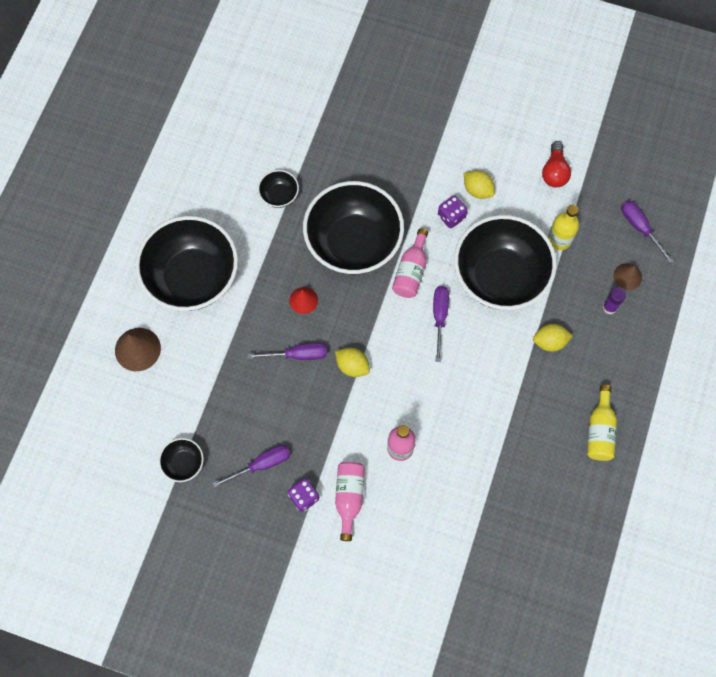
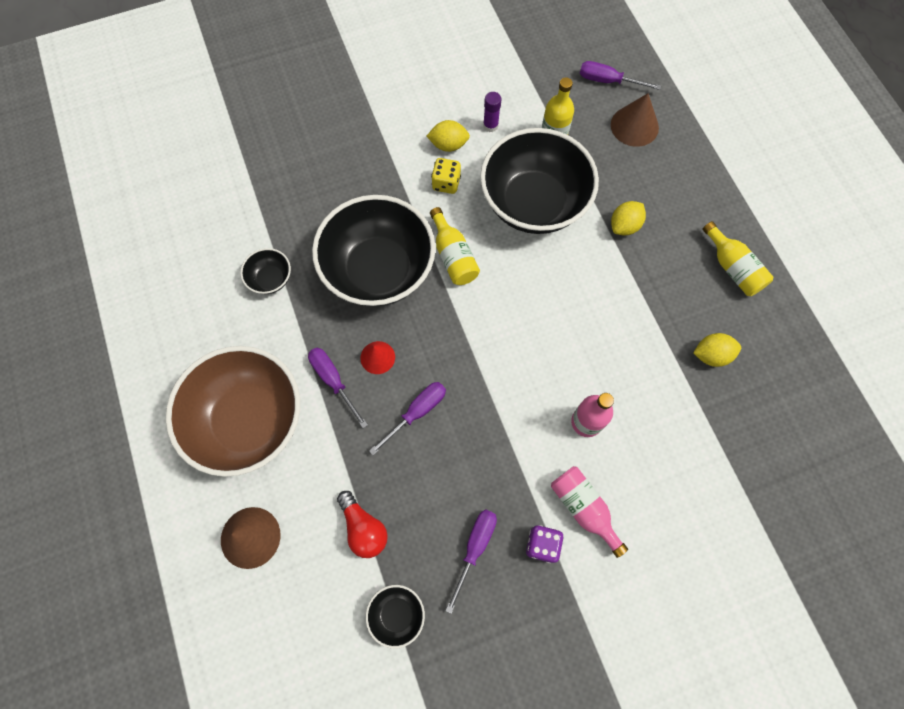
camera: 40 degrees left, 0 degrees up
(192, 278) = (249, 421): black bowl -> brown bowl
(352, 366) = (476, 382): yellow lemon -> yellow lemon (711, 355)
(411, 271) = (453, 256): pink bottle -> yellow bottle
(439, 317) = (514, 277): purple screwdriver -> purple screwdriver (333, 381)
(451, 217) = (446, 183): purple dice -> yellow dice
(554, 171) = (498, 85): red light bulb -> red light bulb (363, 528)
(609, 307) = (644, 161): purple glue stick -> purple glue stick (490, 125)
(627, 276) = (634, 126): brown cone -> brown cone, size x1.57

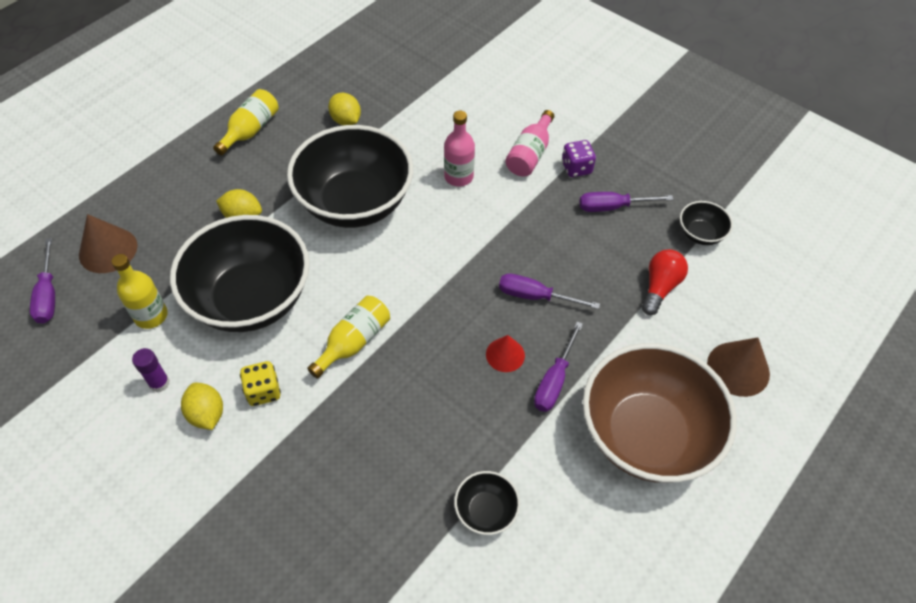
camera: 120 degrees left, 15 degrees down
(379, 270) = (409, 403): black bowl -> black bowl (355, 203)

